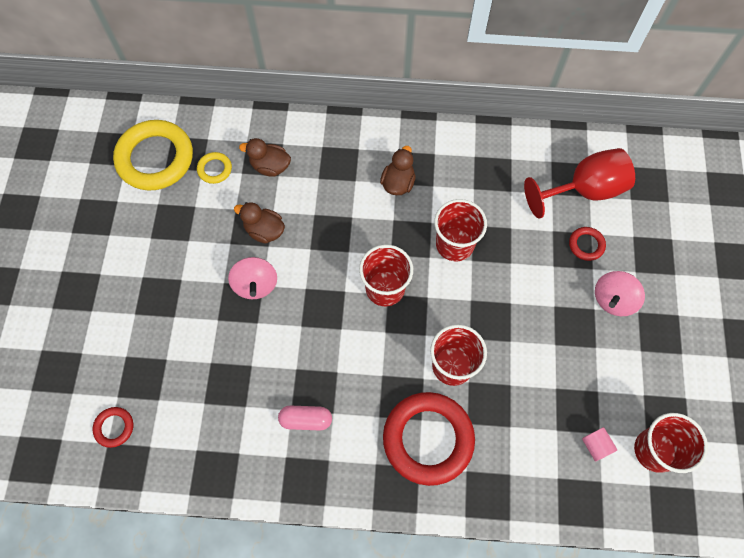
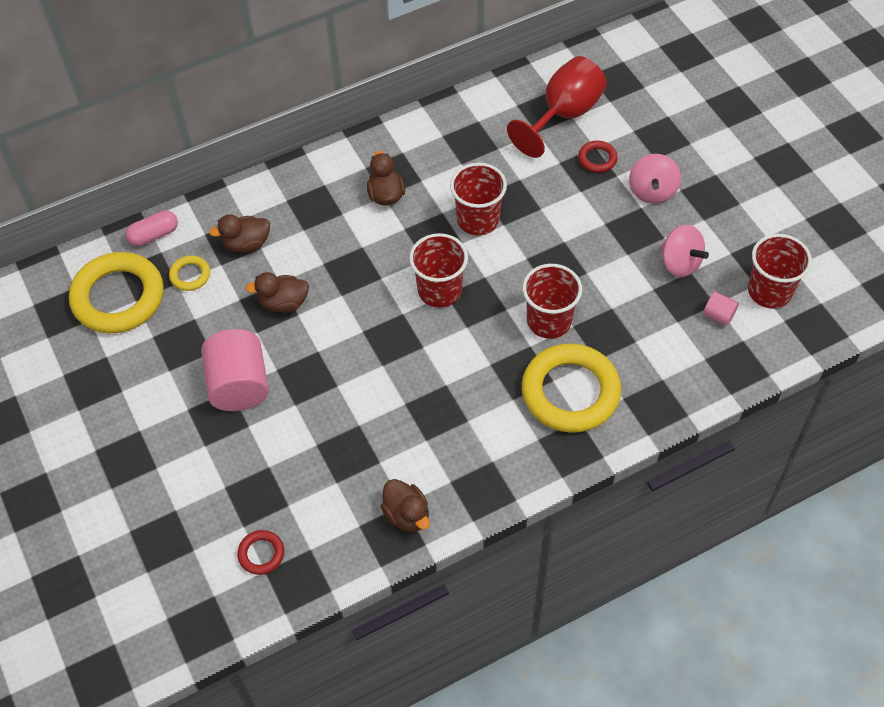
camera: 30 degrees left, 10 degrees down
(189, 279) = (239, 385): none -> pink cylinder
(235, 464) = (407, 515): none -> brown duck
(256, 285) = (310, 354): pink spinning top -> pink spinning top (680, 263)
(306, 419) = (446, 440): pink capsule -> pink capsule (154, 235)
(428, 439) = (570, 392): red ring -> yellow ring

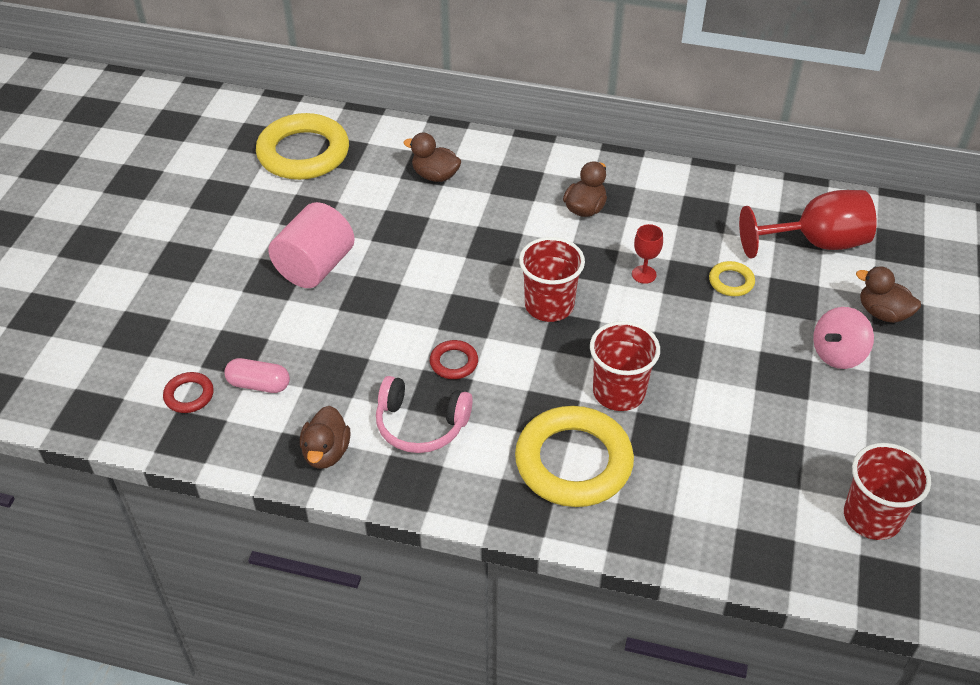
camera: 40 degrees right, 10 degrees down
(154, 235) = (376, 129): pink capsule -> pink capsule (259, 384)
(190, 275) = (369, 170): yellow ring -> yellow ring (731, 281)
(283, 303) = (414, 233): brown duck -> brown duck (882, 313)
(448, 445) = (420, 425): none -> pink headphones
(478, 219) = (644, 274): red cup -> red goblet
(597, 159) = (810, 295): red ring -> red ring (454, 362)
(680, 263) = (800, 430): pink spinning top -> none
(718, 315) = (792, 500): pink cylinder -> none

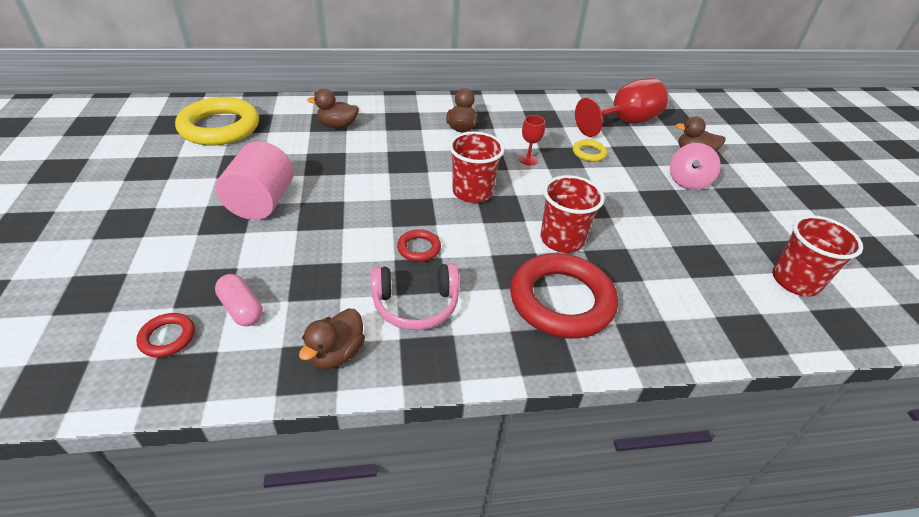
camera: 25 degrees left, 5 degrees down
(259, 384) = (242, 309): pink capsule -> pink capsule turned 60 degrees clockwise
(326, 452) = (336, 353): brown duck -> brown duck turned 45 degrees clockwise
(573, 462) = (561, 300): yellow ring -> red ring

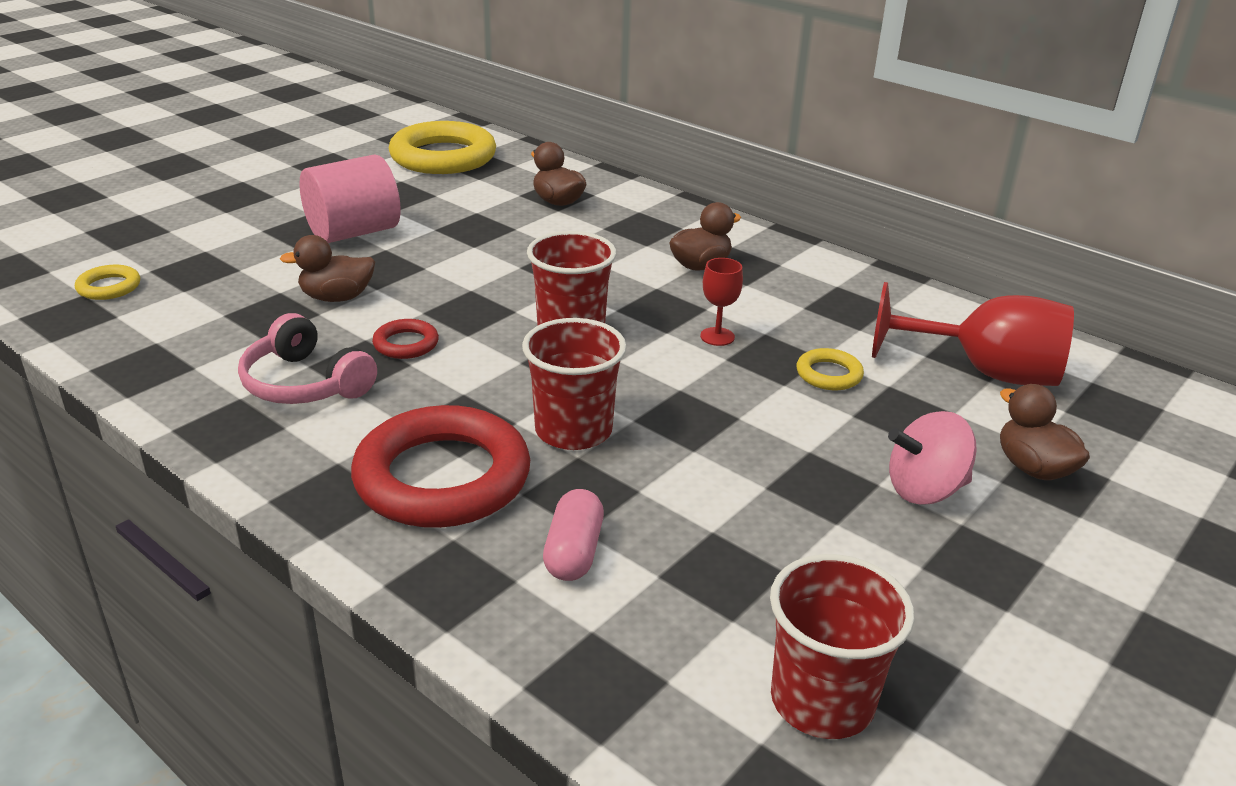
camera: 50 degrees right, 10 degrees down
(167, 337) = (109, 287): red ring -> yellow ring
(242, 309) = (184, 299): pink capsule -> pink capsule (574, 552)
(336, 353) = (176, 373): brown duck -> brown duck (337, 298)

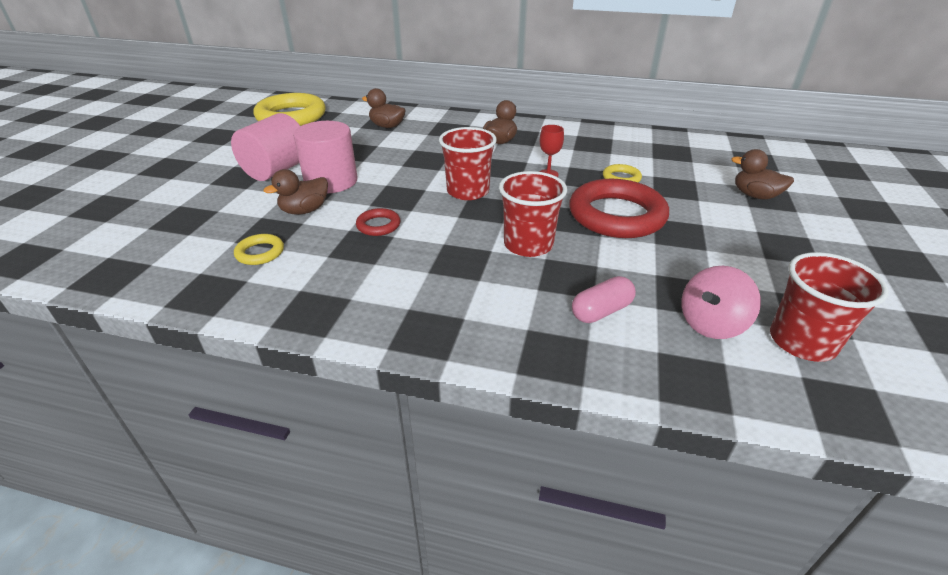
camera: 25 degrees left, 5 degrees up
(109, 287) = (125, 247): yellow ring -> yellow ring (260, 253)
(305, 384) = (337, 268): pink headphones -> none
(405, 266) = (331, 181): none -> pink cylinder
(442, 477) = (483, 295): red ring -> red ring (616, 215)
(574, 552) = (601, 311): pink capsule -> pink capsule turned 75 degrees clockwise
(925, 490) = (724, 220): pink spinning top -> pink spinning top (711, 324)
(984, 372) = (686, 158): red goblet -> none

